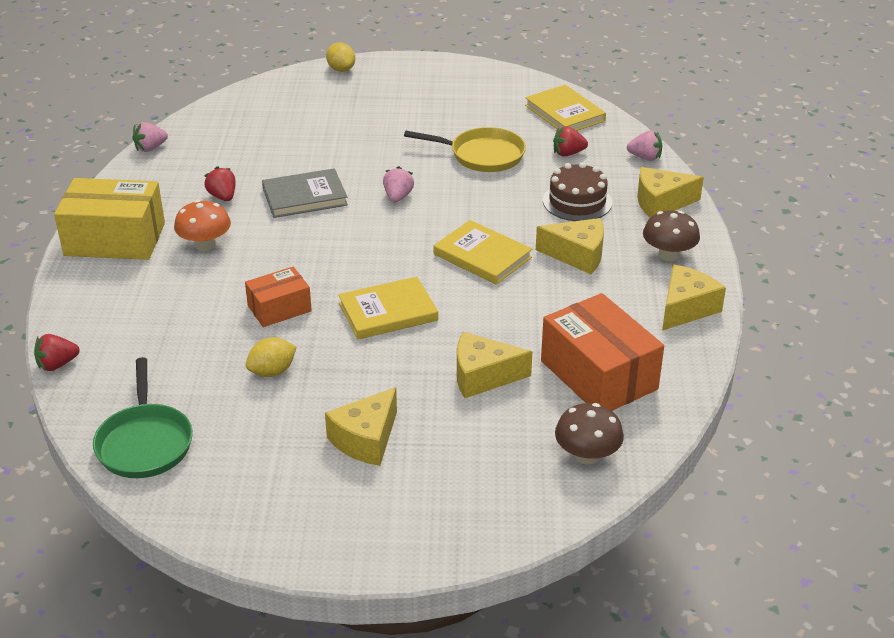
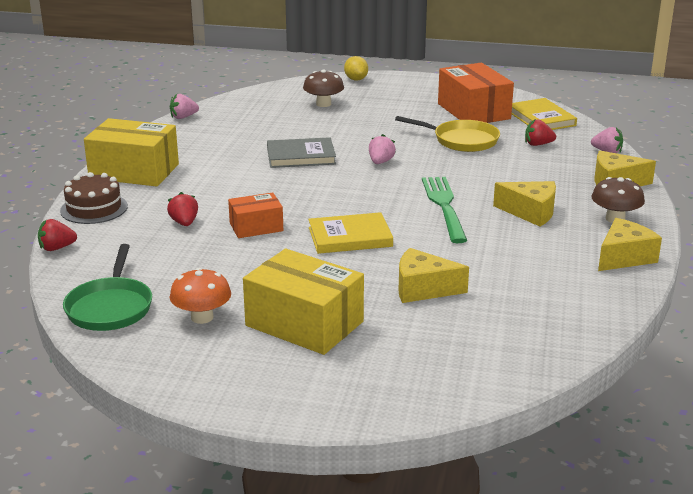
camera: 10 degrees right, 10 degrees down
(205, 245) = (207, 180): orange mushroom -> orange mushroom (202, 317)
(223, 197) = (232, 151): red strawberry -> red strawberry (184, 223)
(272, 372) = (236, 269): yellow lemon -> none
(366, 439) = (304, 324): yellow cheese -> yellow box
(482, 256) = (444, 206): yellow book -> green fork
(577, 201) = (538, 176): brown cake -> brown cake (94, 208)
(587, 455) = (506, 355): brown mushroom -> brown mushroom (323, 104)
(599, 375) = (531, 297): orange box -> orange box (474, 111)

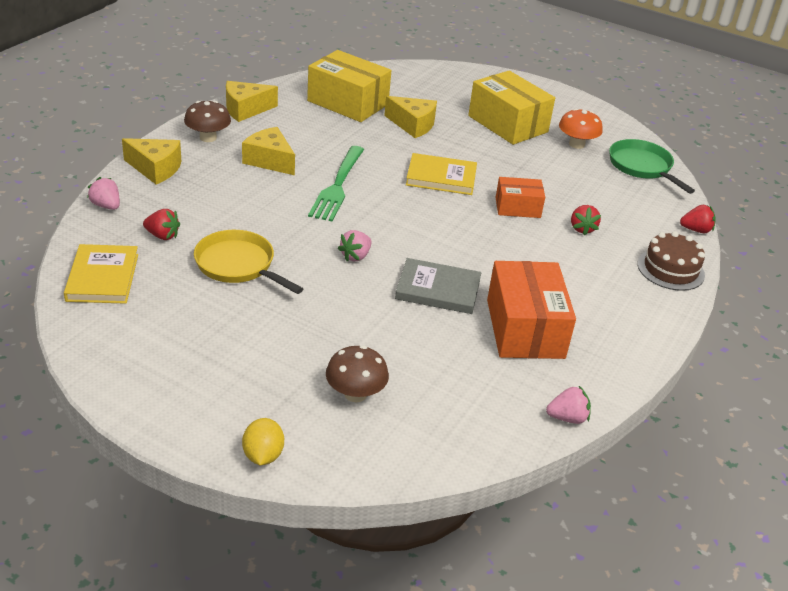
camera: 165 degrees left, 10 degrees up
(110, 307) = (642, 167): green pan -> green pan turned 45 degrees counterclockwise
(134, 171) = (633, 315): yellow box -> yellow box (348, 102)
(474, 111) = (168, 316): orange box -> orange box (524, 328)

